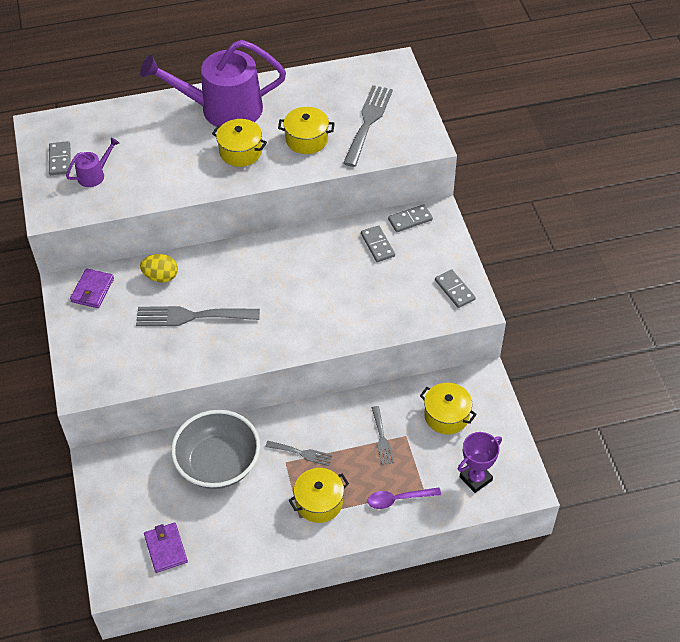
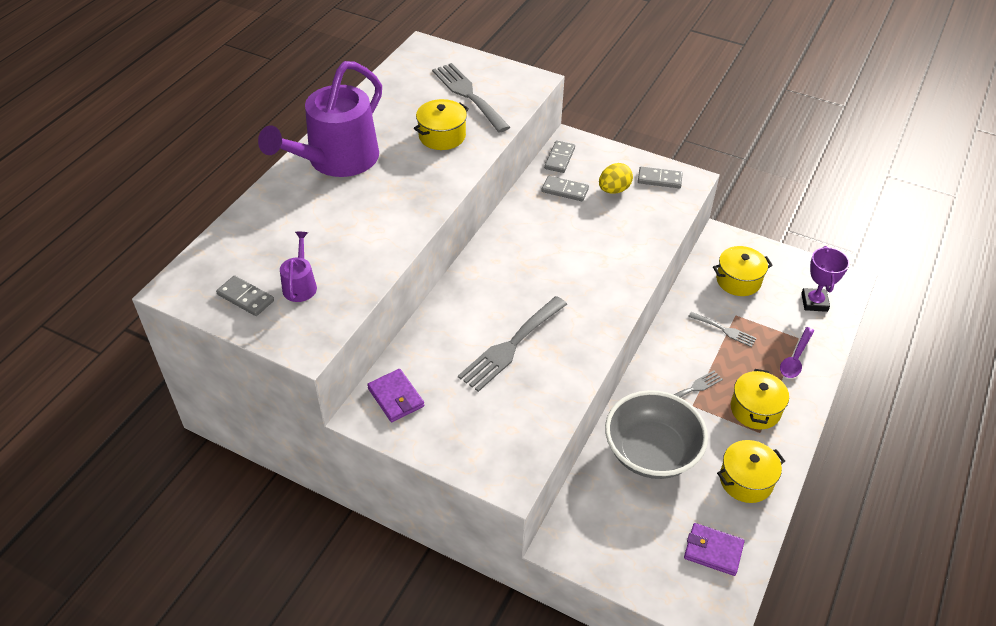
camera: 50 degrees left, 5 degrees down
(161, 277) = (439, 339): yellow egg -> yellow egg (614, 190)
(241, 152) = (403, 179): yellow pot -> yellow pot (746, 480)

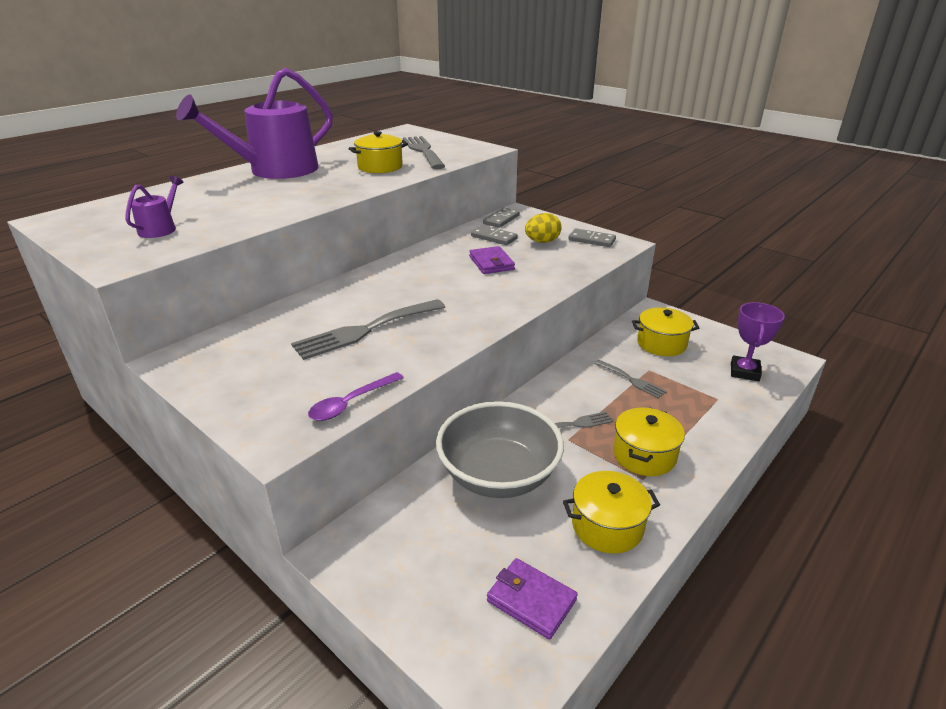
camera: 15 degrees right, 15 degrees down
(245, 297) = (102, 230): grey domino -> none
(396, 397) = (215, 352): purple wallet -> purple wallet (491, 263)
(795, 358) = (709, 416): purple spoon -> purple spoon (351, 403)

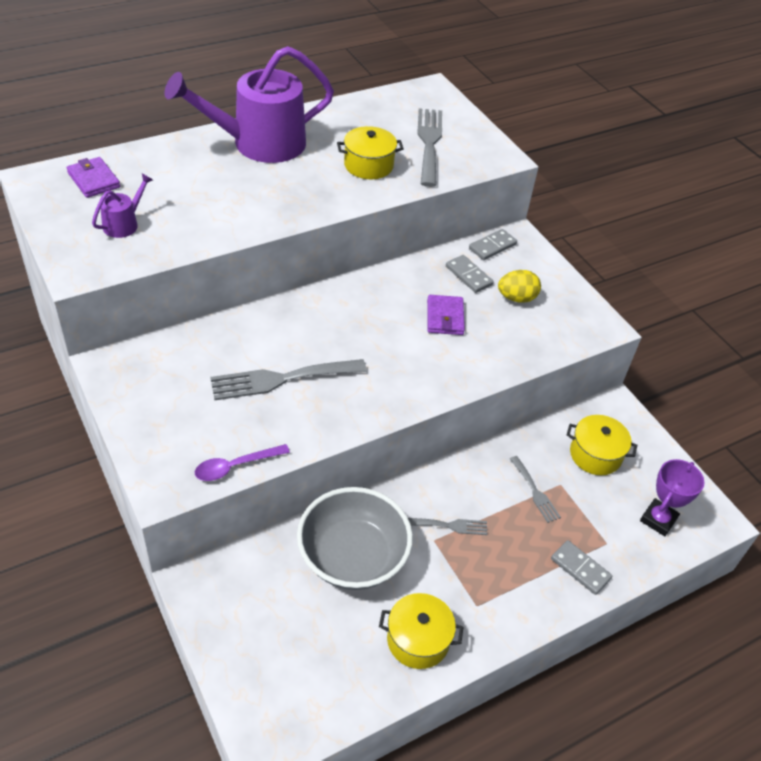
camera: 15 degrees right, 15 degrees up
(531, 600) = (321, 681): purple wallet -> purple wallet (94, 180)
(591, 240) = (572, 311): grey domino -> grey domino (580, 568)
(644, 455) = (493, 582): yellow pot -> none

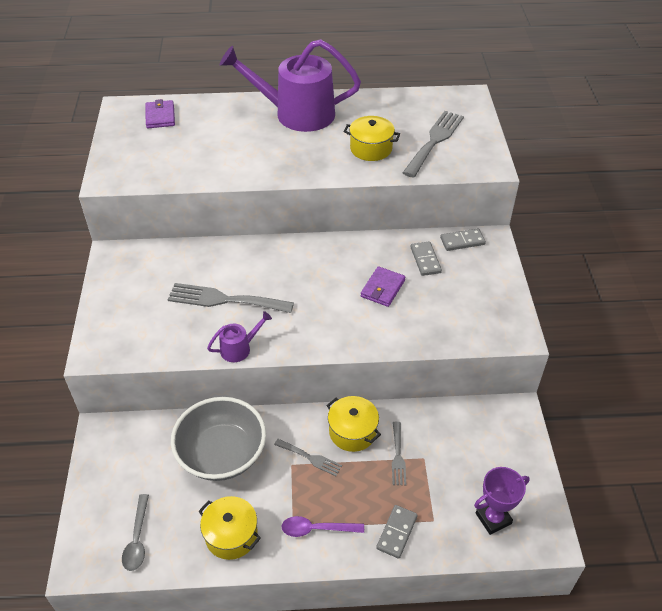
camera: 30 degrees right, 0 degrees up
(124, 224) = (159, 153): purple watering can -> purple watering can (239, 348)
(235, 466) = (151, 353): purple spoon -> purple spoon (316, 529)
(316, 687) = (137, 539): none -> grey spoon
(516, 298) = (455, 289): yellow egg -> none
(580, 568) = (397, 532): grey domino -> grey domino turned 45 degrees clockwise
(595, 455) = (470, 444): yellow pot -> yellow pot (352, 432)

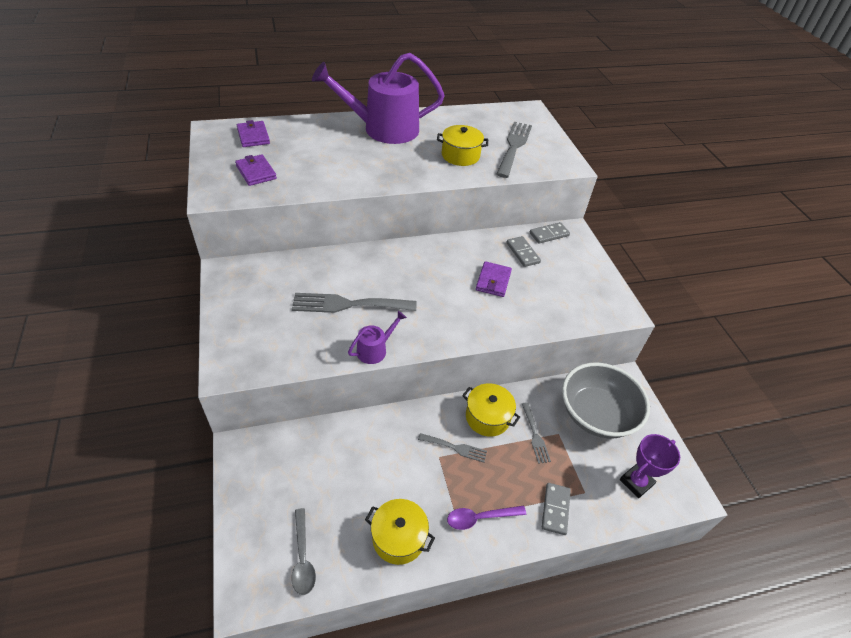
camera: 15 degrees left, 0 degrees up
(154, 157) = (256, 172): none -> purple wallet
(222, 454) = (369, 456): grey bowl -> grey bowl (596, 414)

